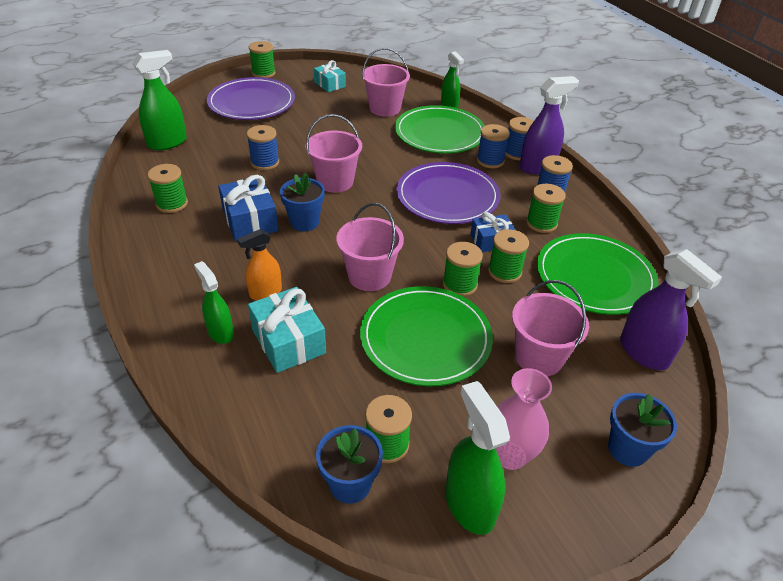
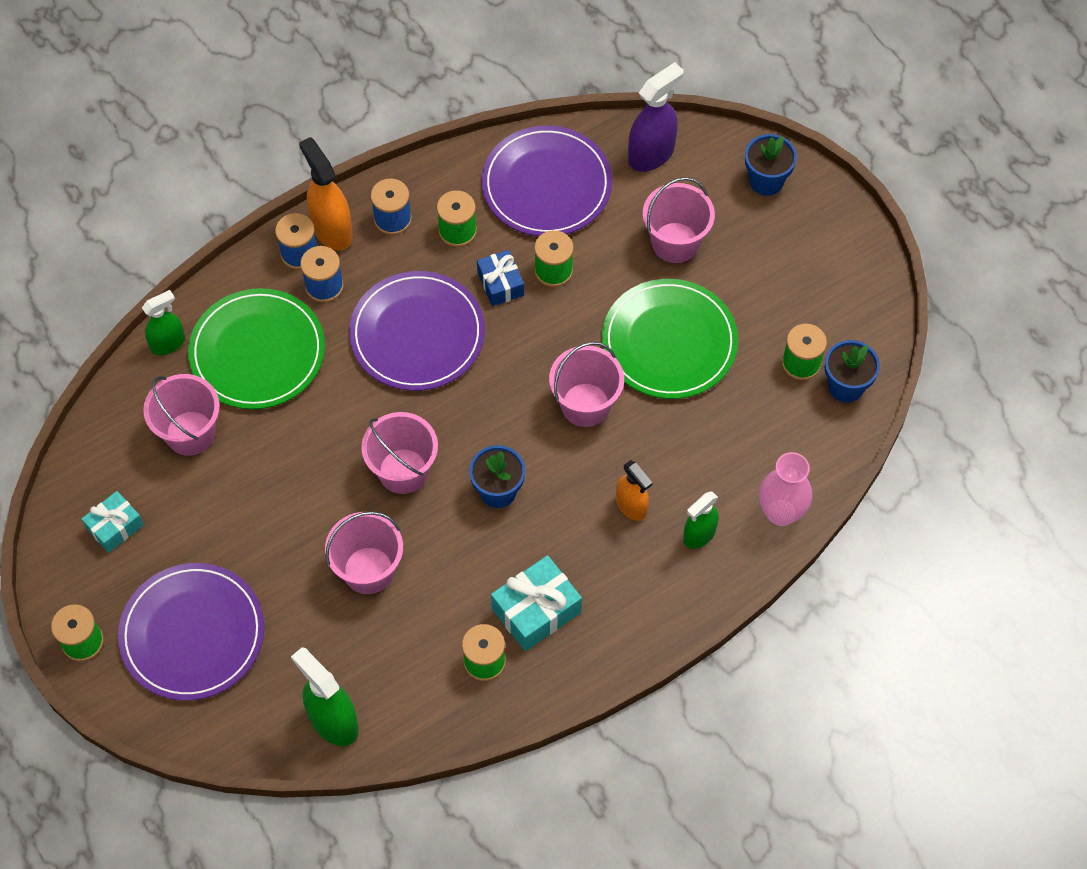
camera: 95 degrees left, 20 degrees up
(250, 220) = (504, 555): blue gift -> none
(265, 162) = (368, 570): blue spool -> pink bucket
(288, 341) = (698, 467): turquoise gift -> turquoise gift (536, 610)
(459, 284) = (583, 314): green spool -> none
(469, 504) = (844, 298): green spray bottle -> none
(510, 455) = (792, 268): pink vase -> pink vase (781, 512)
(538, 167) = (332, 230): purple spray bottle -> orange spray bottle
(594, 277) = (546, 185): green plate -> purple plate

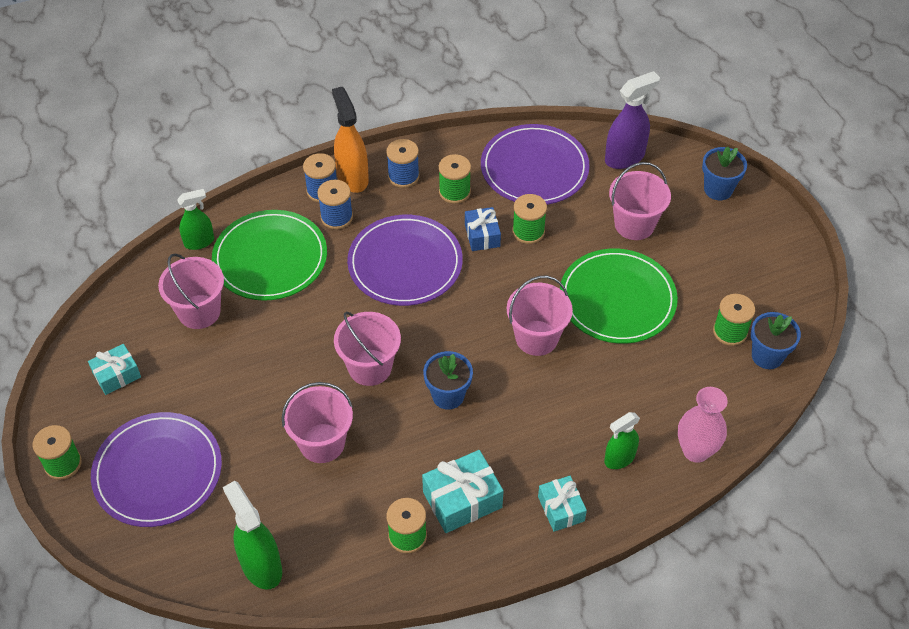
camera: 10 degrees right, 10 degrees down
(631, 506) = (563, 425): orange spray bottle -> none
(645, 603) = (561, 509): none -> turquoise gift

